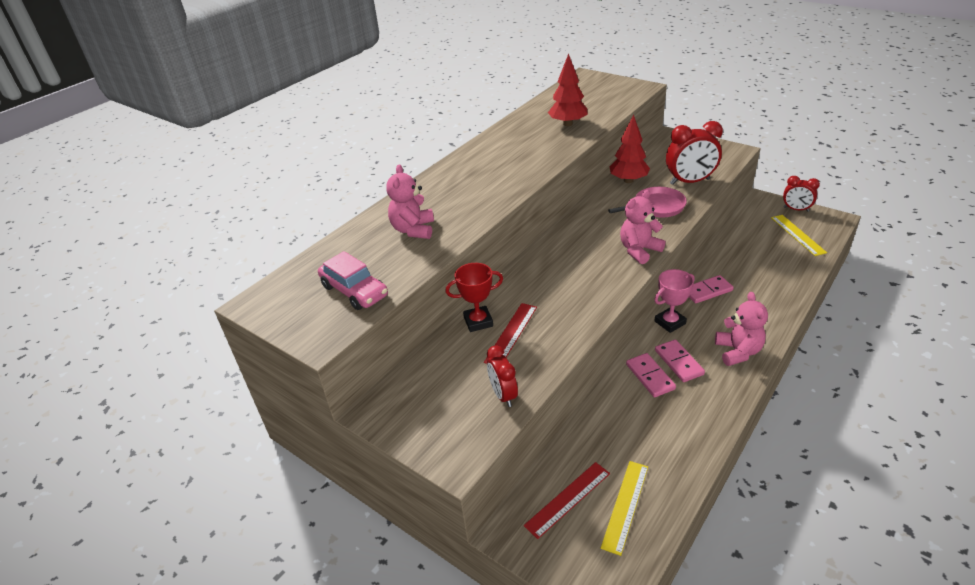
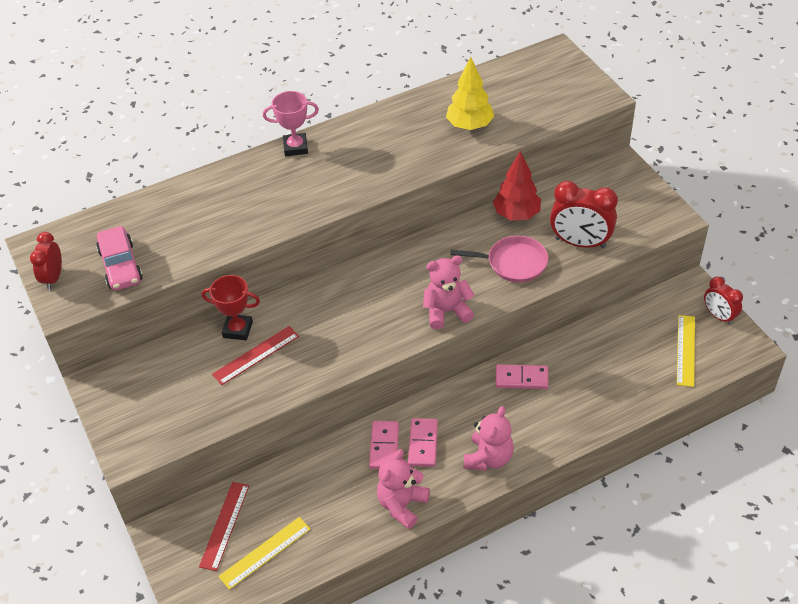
camera: 25 degrees right, 10 degrees up
(413, 230) = (214, 215): pink teddy bear -> pink teddy bear (402, 505)
(503, 395) = (204, 413): red clock -> red clock (53, 278)
(568, 124) = (469, 126): red tree -> yellow tree
(568, 499) = (224, 525): red ruler -> red ruler turned 60 degrees counterclockwise
(670, 322) = (452, 398): pink trophy -> pink trophy (295, 147)

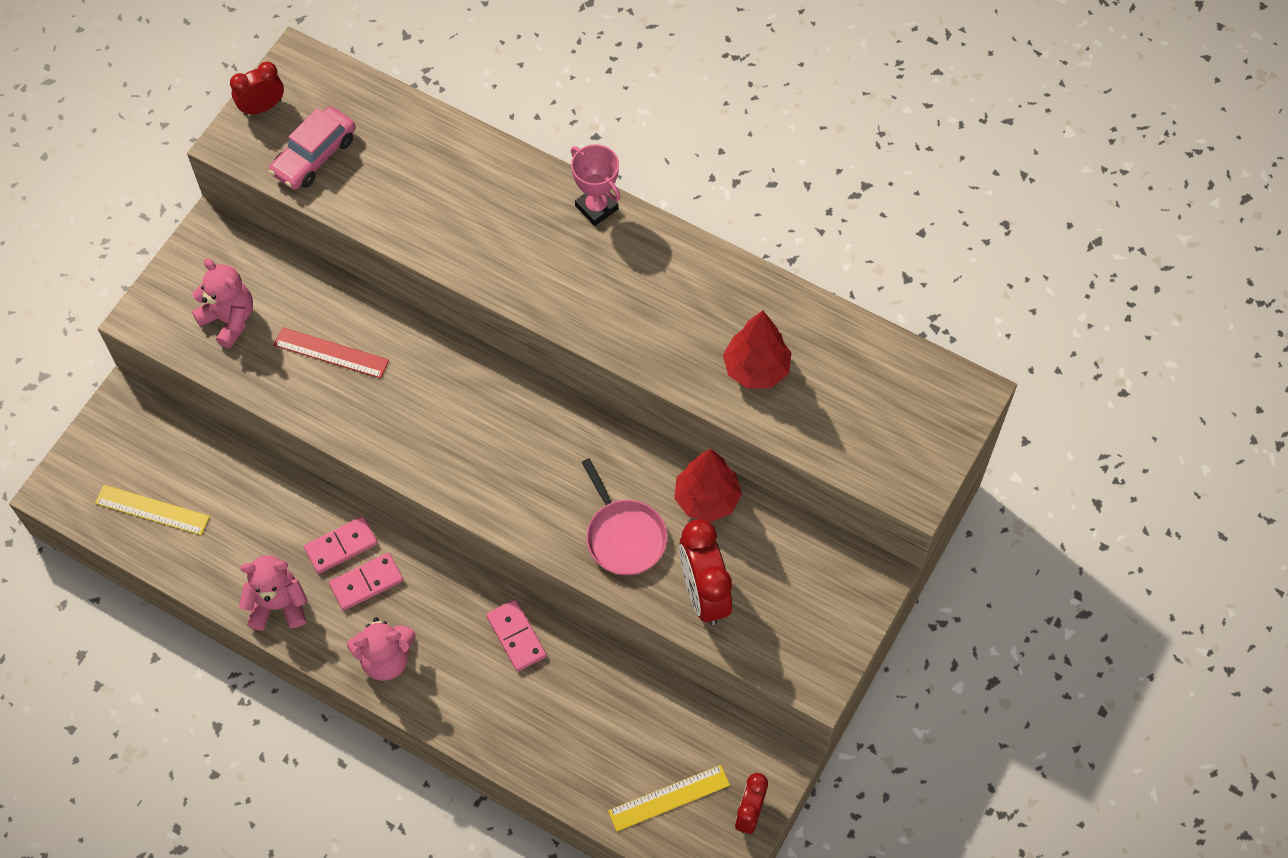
camera: 55 degrees right, 15 degrees up
(224, 525) = (162, 454): red ruler -> none
(238, 329) = (354, 314): red trophy -> none
(447, 311) = (505, 505): pink teddy bear -> pink teddy bear (229, 319)
(469, 126) = (756, 369): yellow tree -> red tree

